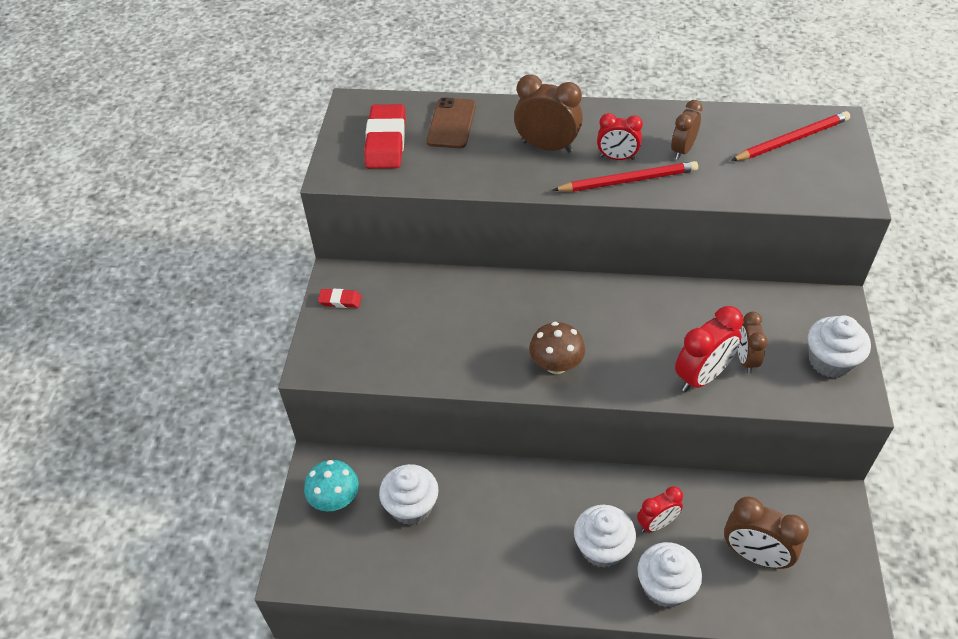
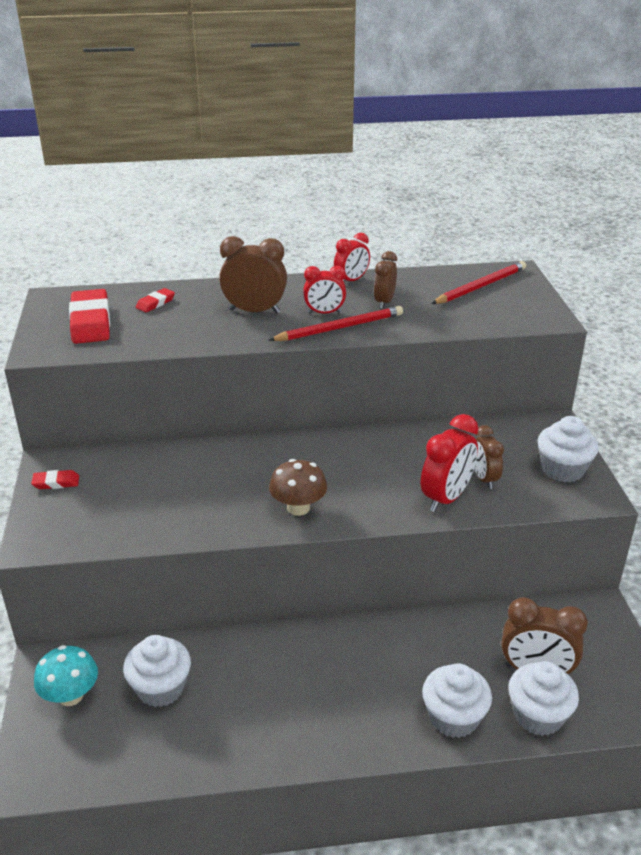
camera: 15 degrees left, 15 degrees down
(451, 123) = (155, 303): brown phone -> red eraser
(602, 548) = (378, 692): white cupcake -> white cupcake (538, 715)
(656, 524) = (429, 660): red clock -> red clock (351, 280)

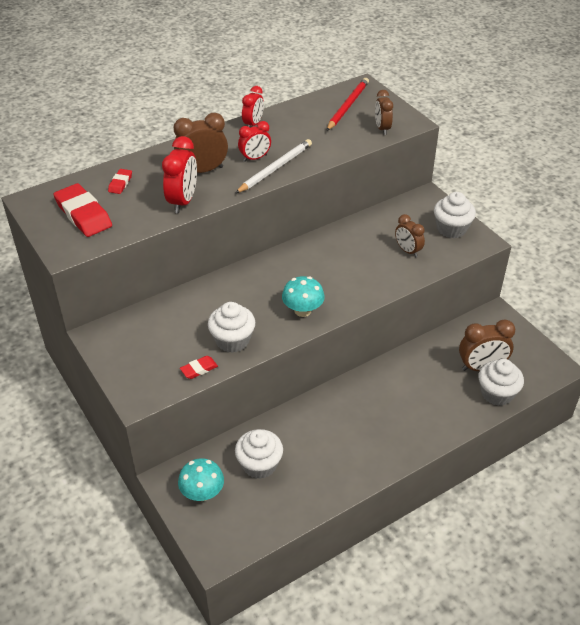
camera: 25 degrees left, 10 degrees up
(56, 482) = (115, 348): red eraser -> red eraser (199, 369)
(298, 508) = (302, 310): brown mushroom -> turquoise mushroom
(339, 328) = (275, 168): red pencil -> white pencil
(384, 302) = (290, 137): brown clock -> brown clock (382, 128)
(446, 498) = (393, 272): red clock -> red clock (183, 201)
(453, 717) = (450, 413): white cupcake -> white cupcake (232, 340)

